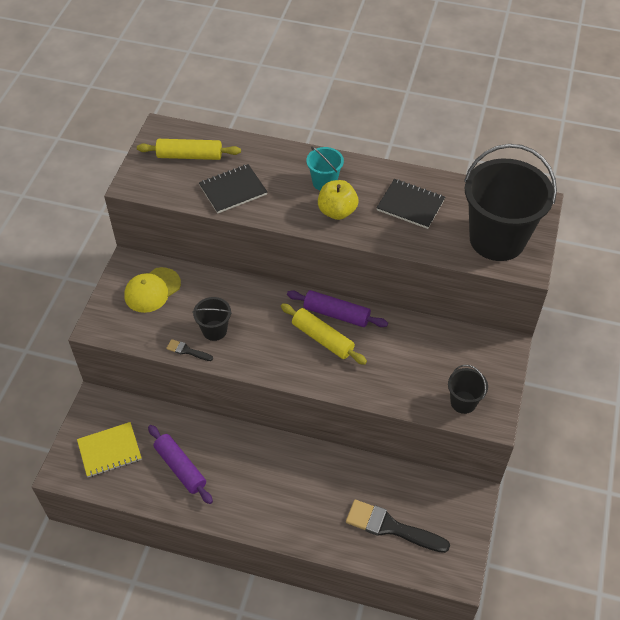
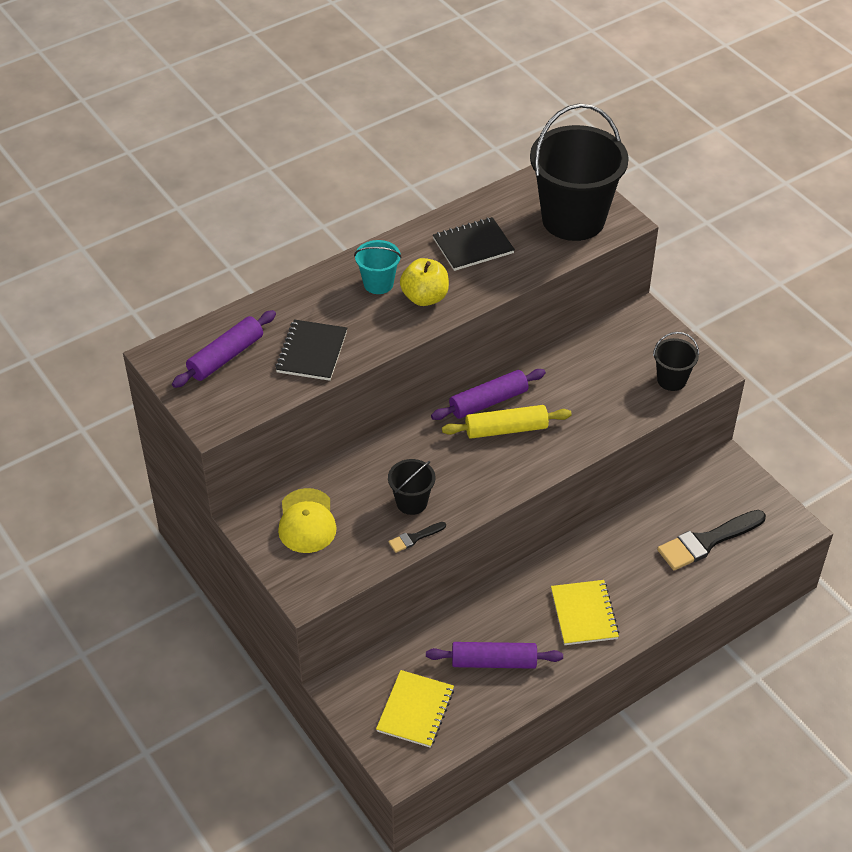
camera: 50 degrees left, 5 degrees down
(189, 156) = (225, 356): yellow rolling pin -> purple rolling pin
(262, 493) = (584, 614): none -> yellow notebook

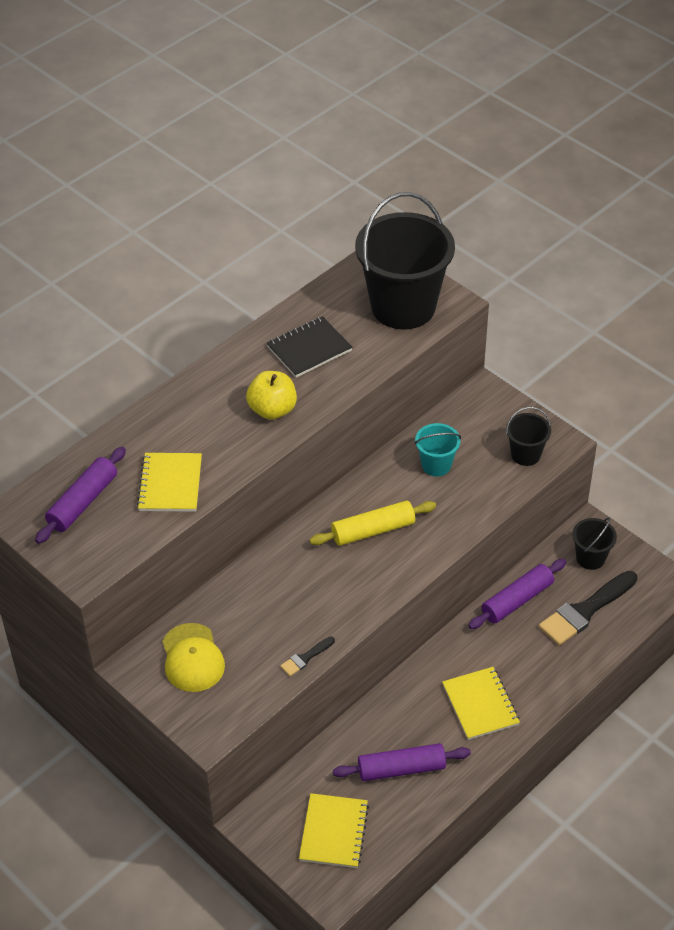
camera: 10 degrees left, 0 degrees up
(312, 352) = (170, 484): black notebook -> yellow notebook
(378, 283) = (222, 402): turquoise bucket -> turquoise bucket (436, 465)
(411, 502) = (294, 621): black bucket -> black bucket (590, 558)
(488, 402) = (349, 504): purple rolling pin -> purple rolling pin (517, 600)

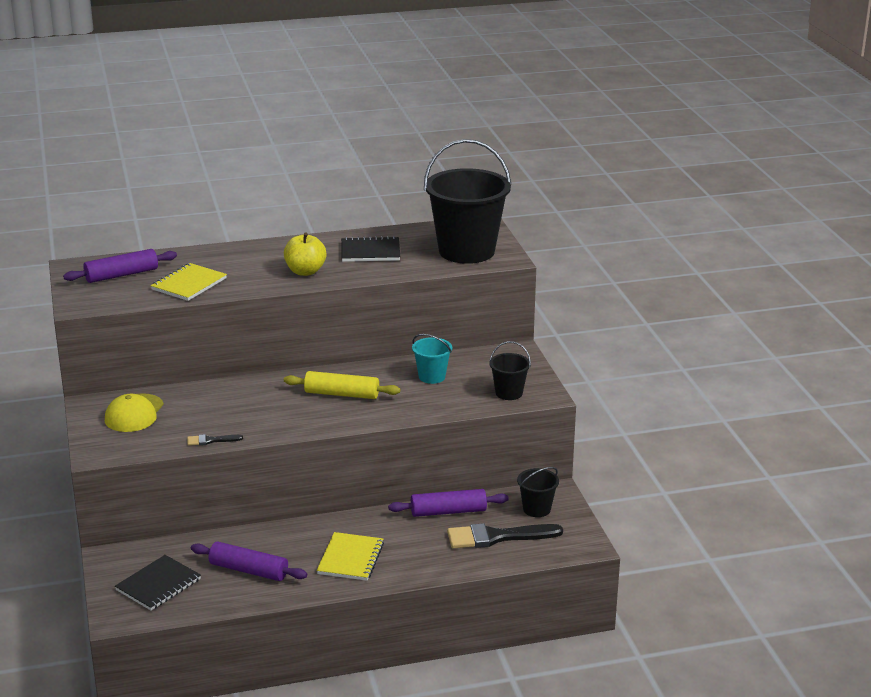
camera: 30 degrees right, 20 degrees down
(334, 832) = (158, 585): yellow notebook -> black notebook

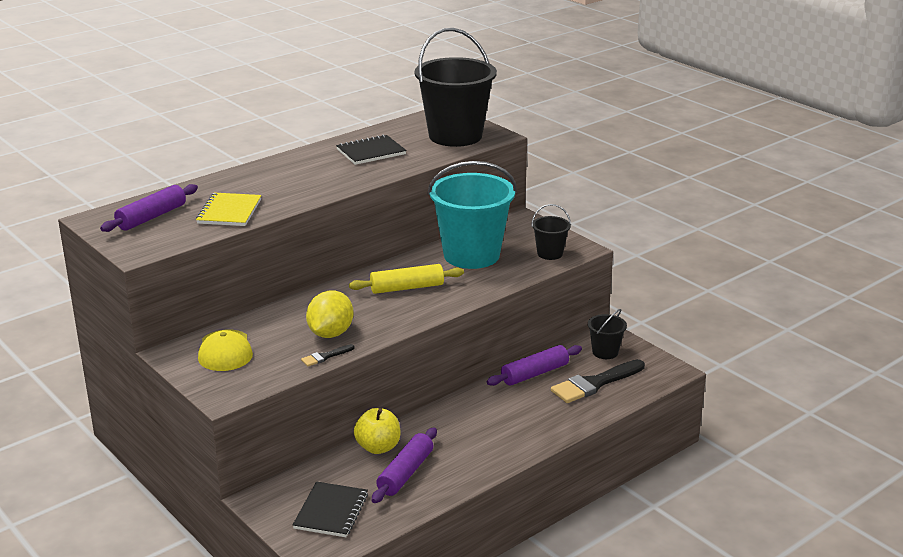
camera: 25 degrees left, 0 degrees up
(235, 420) = (330, 333): none -> yellow lemon
(248, 570) = (405, 473): purple rolling pin -> purple rolling pin turned 60 degrees counterclockwise
(305, 271) = (330, 179): yellow apple -> yellow apple (378, 447)
(350, 558) = (488, 436): yellow notebook -> none
(432, 377) = (471, 255): turquoise bucket -> turquoise bucket, size x2.18

